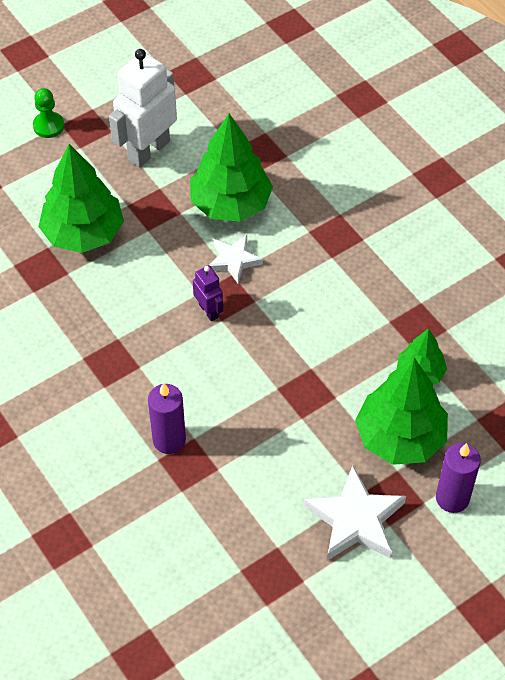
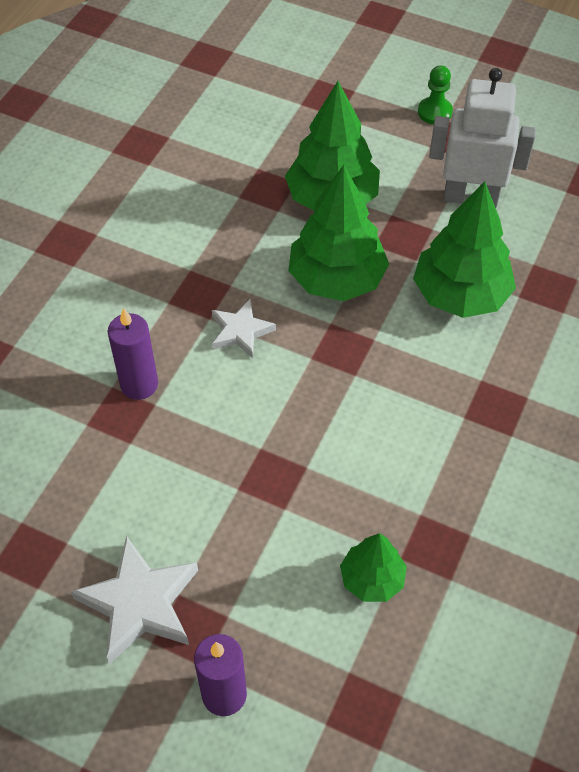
camera: 60 degrees right, 0 degrees up
(209, 311) = (314, 341): purple robot -> none
(233, 260) = (392, 332): white star -> white star (240, 331)
(400, 437) = (273, 598): green tree -> green tree (337, 279)

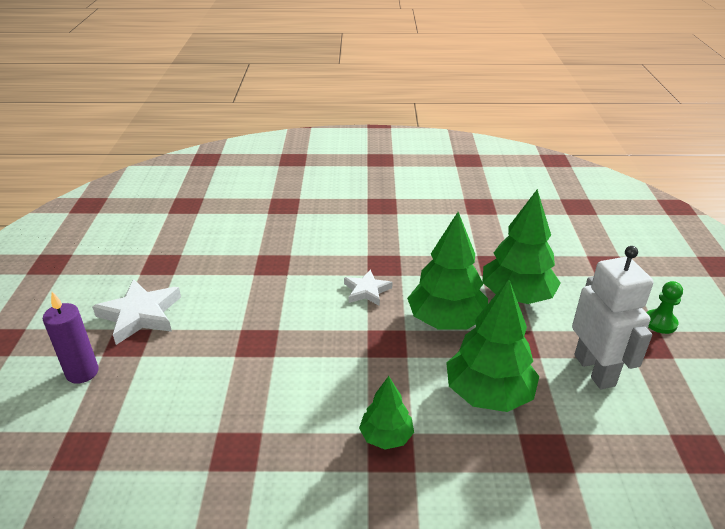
camera: 65 degrees right, 20 degrees down
(139, 384) = (298, 264): purple candle -> none
(372, 579) = (193, 420): green tree -> green tree (386, 436)

